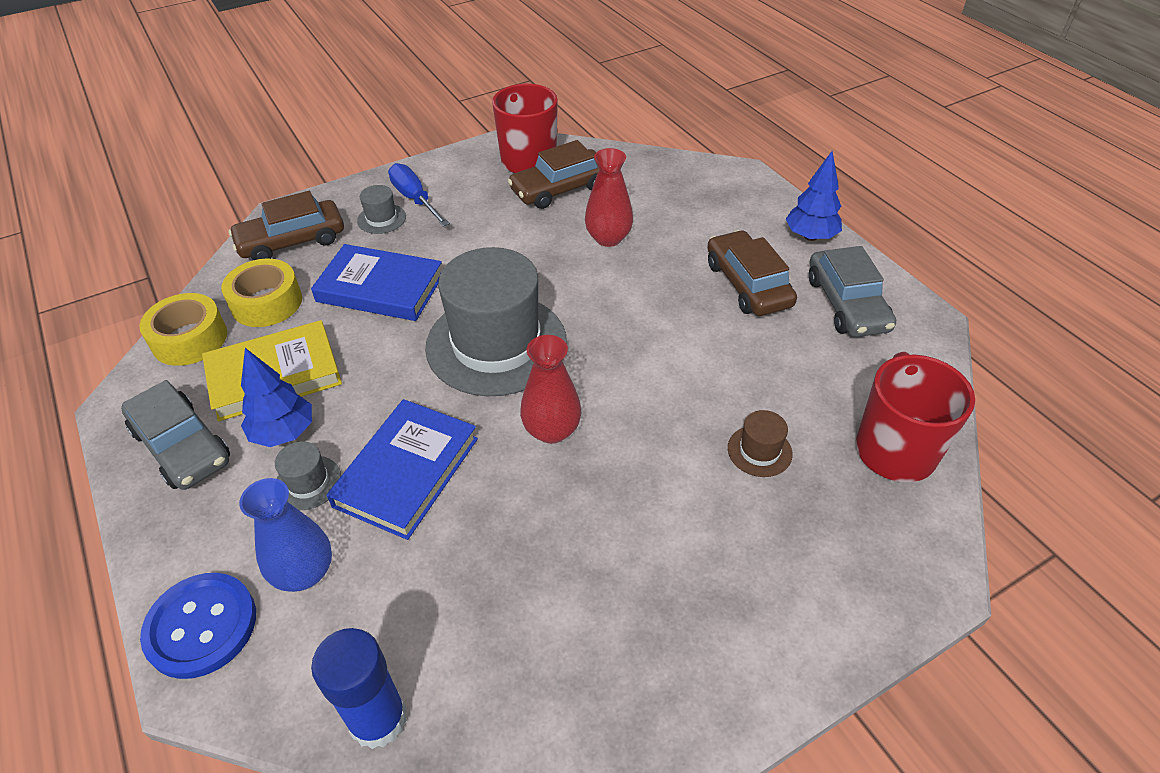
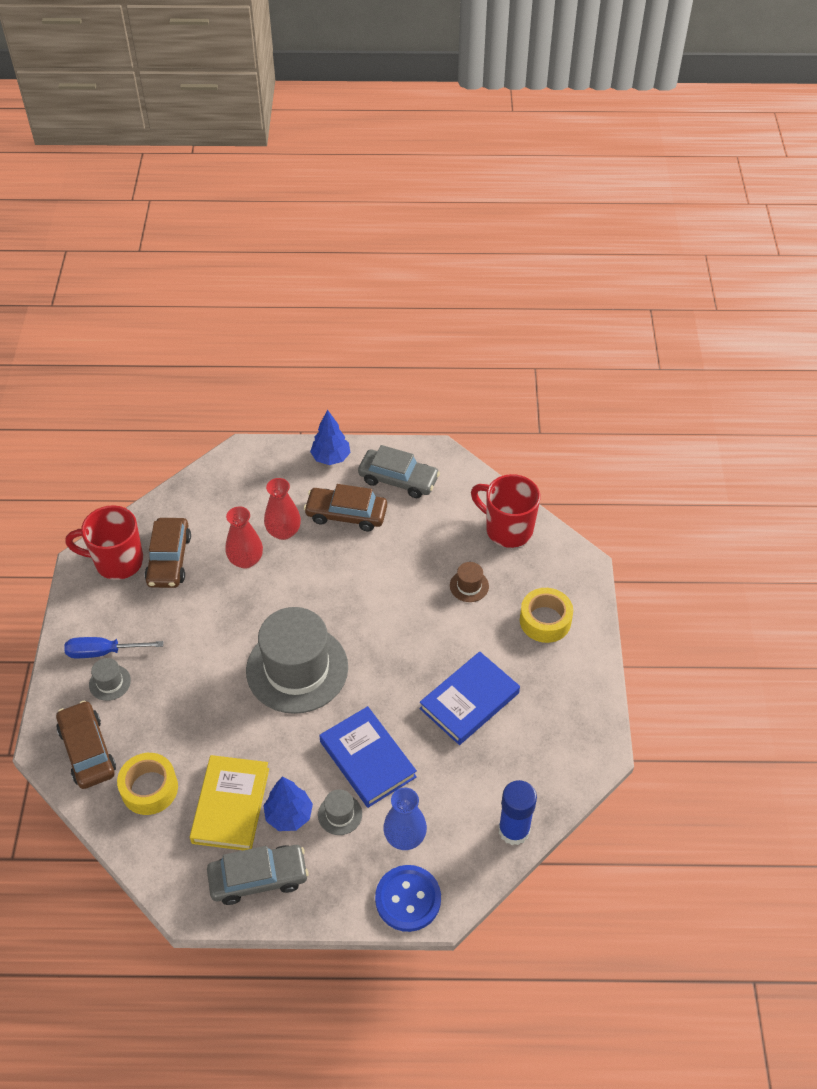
camera: 60 degrees left, 5 degrees up
(190, 339) = (152, 849): yellow tape -> yellow tape (545, 620)
(292, 241) = (87, 750): brown car -> brown car turned 150 degrees clockwise
(380, 288) = (190, 712): blue book -> blue book (469, 701)
(552, 430) = (388, 673): red vase -> red vase (283, 531)

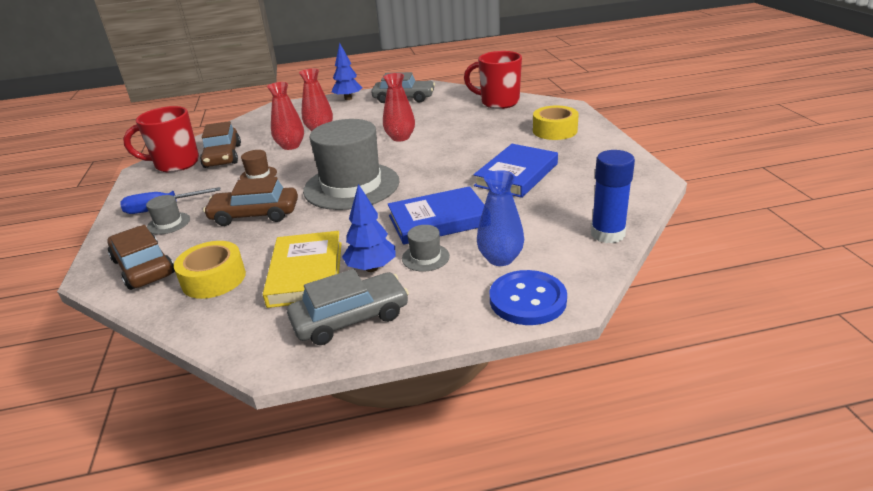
camera: 10 degrees left, 20 degrees down
(346, 514) = (369, 116): brown car -> brown car (255, 214)
(367, 759) = (438, 220): blue book -> blue book turned 60 degrees counterclockwise
(370, 580) = (400, 137): none -> red vase
(469, 586) = (483, 127): brown hat -> brown hat (258, 175)

